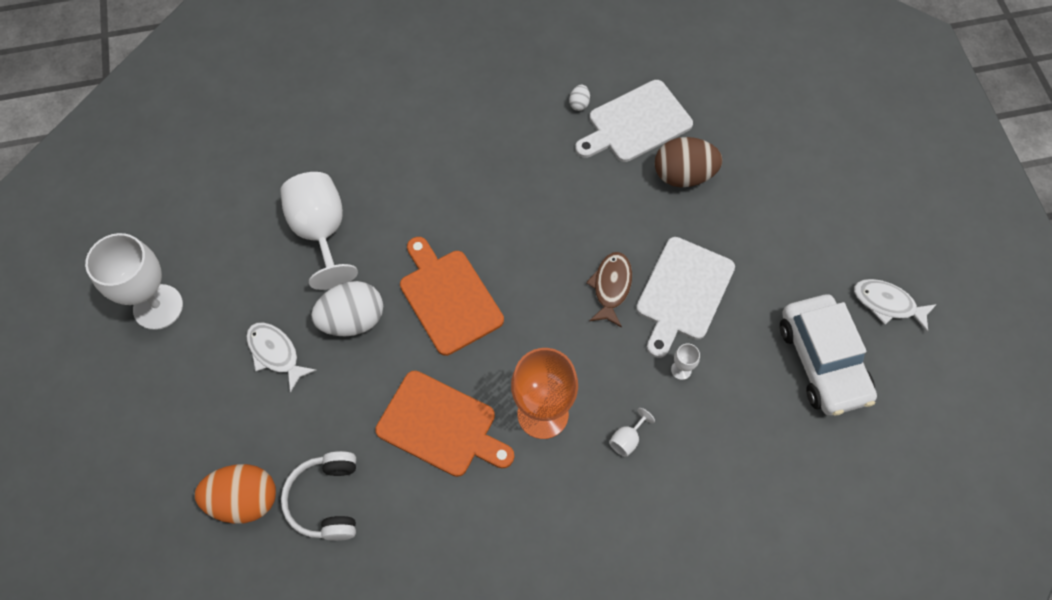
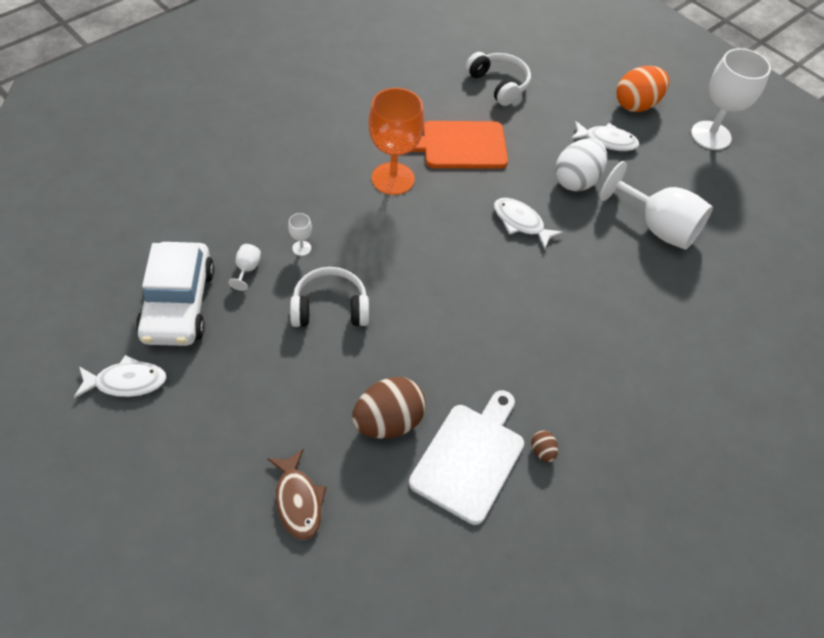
camera: 145 degrees right, 10 degrees down
(244, 500) = (547, 68): orange egg -> orange egg (636, 105)
(448, 298) = (521, 223): orange cutting board -> white fish
(579, 104) = (542, 451): white egg -> brown egg
(611, 287) = (396, 286): brown fish -> brown fish (298, 500)
(627, 439) = (320, 187): white goblet -> white goblet (247, 269)
(683, 293) = (330, 308): white cutting board -> white headphones
(822, 361) = (178, 304): white car -> white car turned 135 degrees counterclockwise

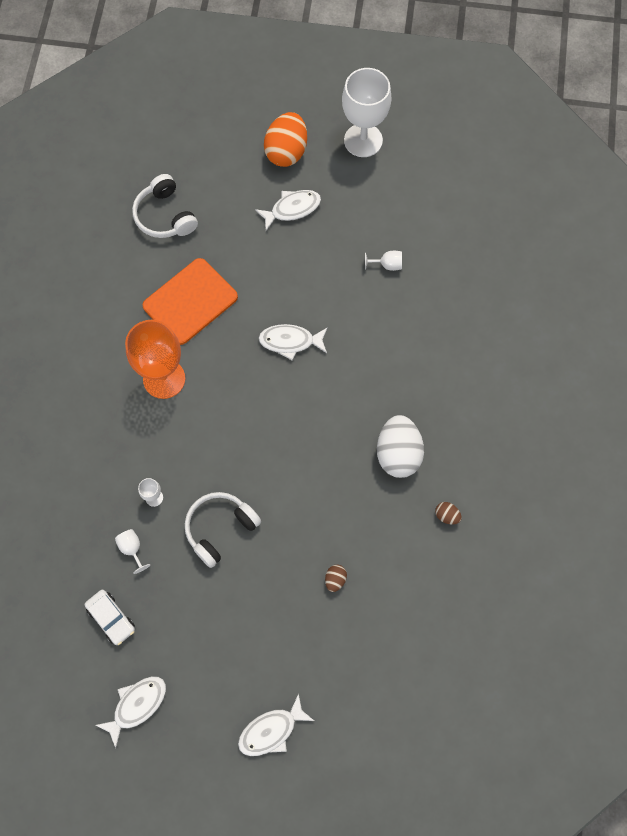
camera: 35 degrees left, 15 degrees up
(178, 304) = (111, 618): white car -> white car, size x0.51
(209, 497) = (271, 730): none -> white fish
(298, 500) = (328, 683): brown fish -> none
(388, 421) = (335, 579): brown egg -> brown egg, size x0.44
(470, 457) = (407, 559): white cutting board -> none
(498, 84) = (165, 216): white headphones -> white headphones turned 135 degrees counterclockwise
(576, 180) = (299, 267): white egg -> white egg (398, 454)
(657, 227) = (387, 265): white goblet -> white goblet, size x0.41

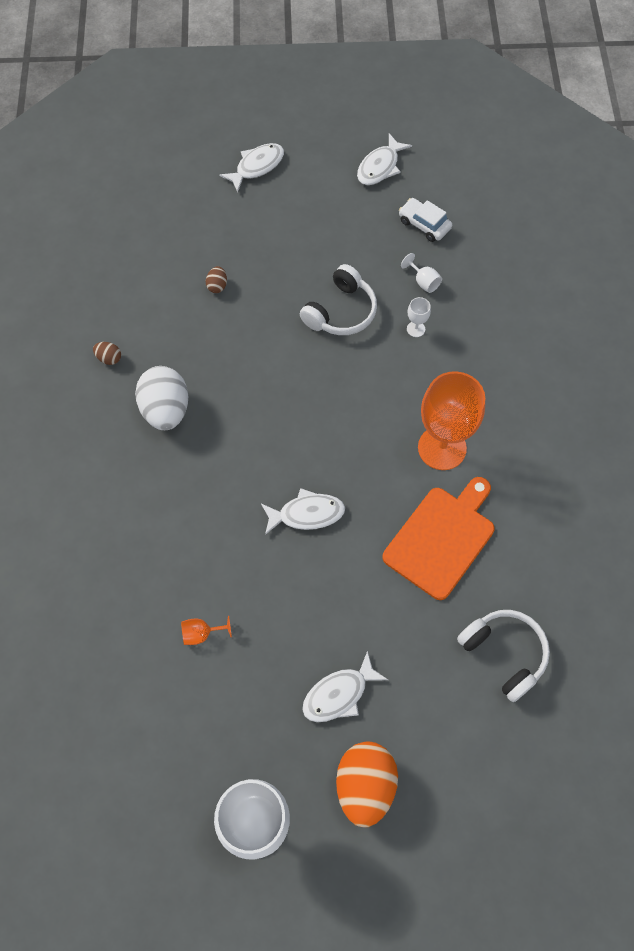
camera: 170 degrees right, 5 degrees down
(387, 265) = (201, 634): white goblet -> orange goblet

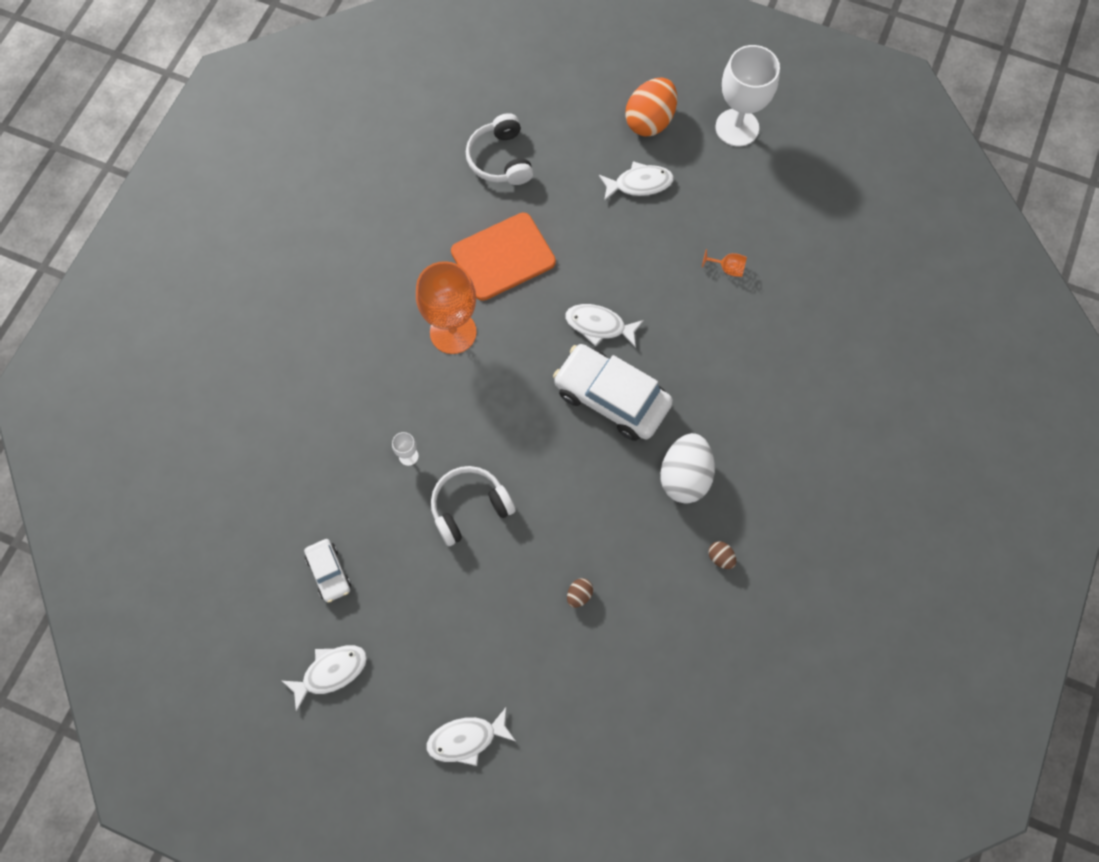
camera: 155 degrees left, 5 degrees up
(263, 450) = (611, 398): none -> white car
(423, 282) = (370, 504): white goblet -> none

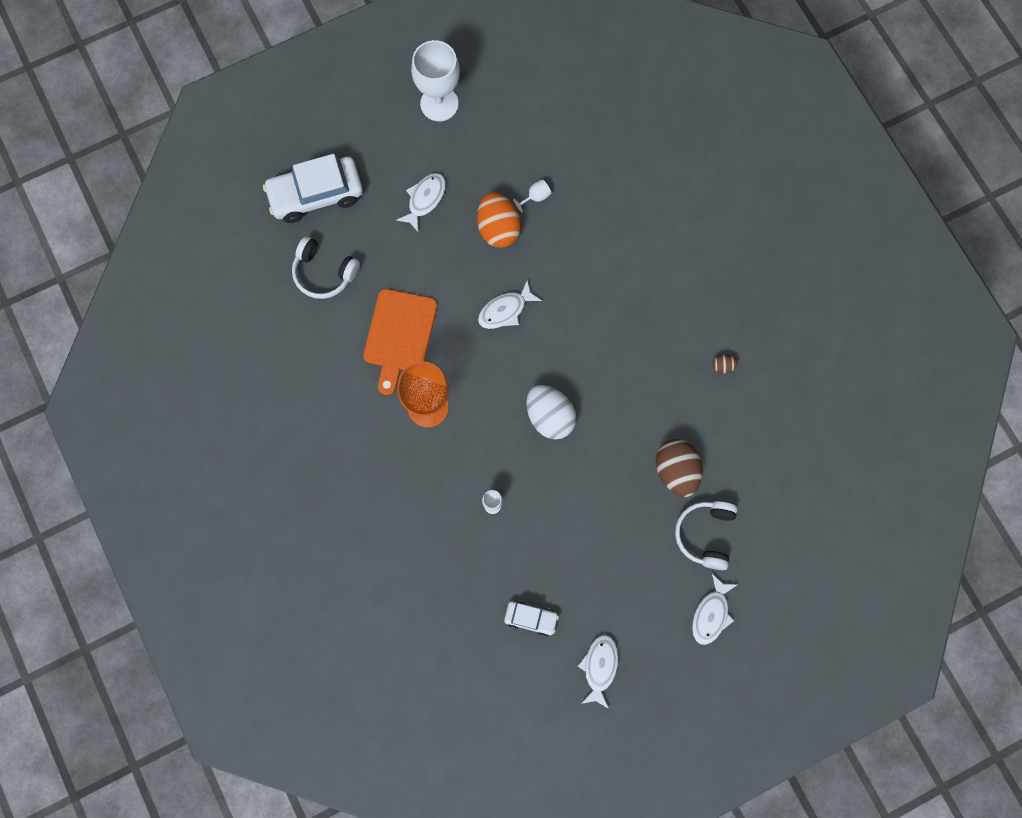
camera: 50 degrees left, 5 degrees up
(469, 507) = (561, 494): white headphones -> white headphones (705, 535)
(579, 595) = (676, 471): brown egg -> brown egg, size x2.30
(611, 398) = (562, 344): white car -> white car (316, 194)
(649, 121) = (383, 153): orange egg -> orange egg (498, 228)
(684, 476) = (653, 343): white egg -> white egg (550, 417)
(727, 268) = (535, 197): orange goblet -> white goblet

